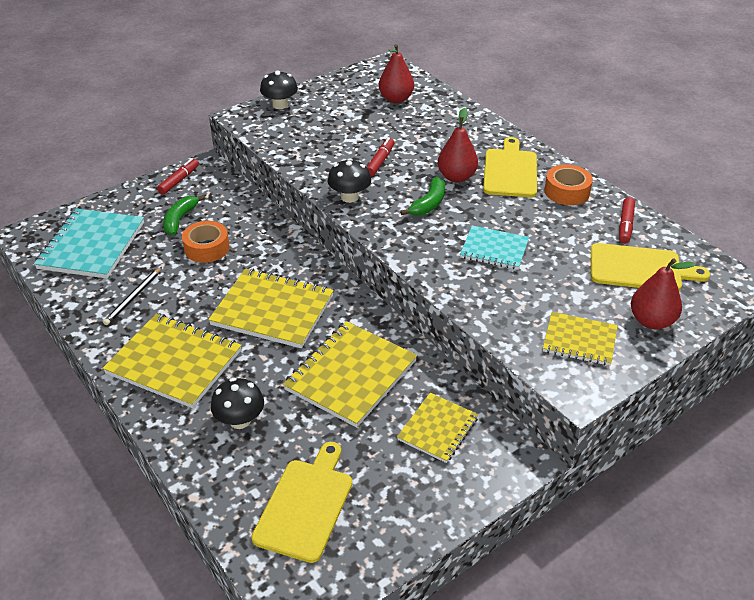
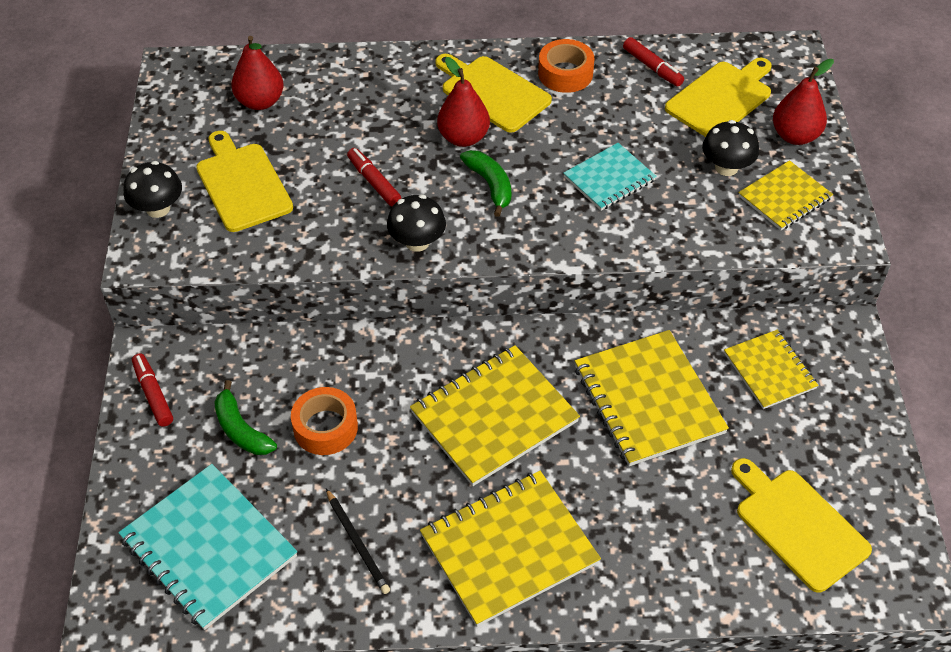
camera: 55 degrees left, 10 degrees up
(240, 420) = (645, 527): black mushroom -> black mushroom (726, 167)
(326, 121) = (242, 184): none -> yellow cutting board

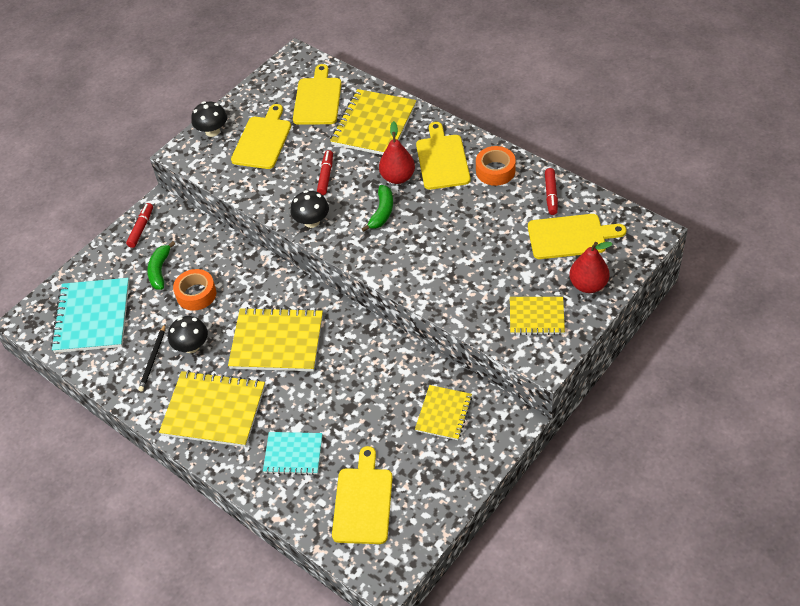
camera: 45 degrees right, 0 degrees up
(260, 102) = (317, 99): red pear -> yellow cutting board
(609, 179) = (449, 246): turquoise notebook -> turquoise notebook (293, 454)
(648, 400) = (361, 385): yellow notebook -> yellow notebook (374, 125)
(726, 167) = (523, 279): black mushroom -> black mushroom (191, 346)

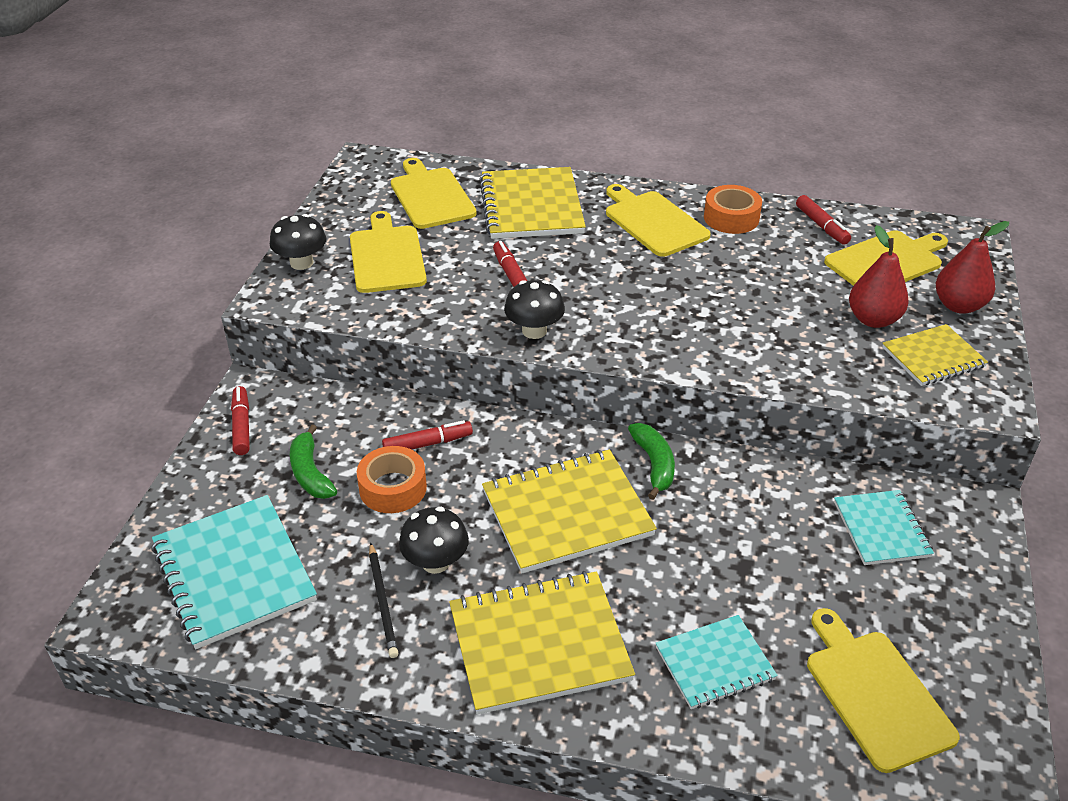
camera: 30 degrees left, 10 degrees down
(231, 272) = (428, 444): none -> red marker
(382, 212) = (624, 296): green banana -> green banana (654, 464)
(397, 177) = (612, 253): red pear -> red pear (873, 319)
(444, 413) = (881, 529): yellow notebook -> turquoise notebook

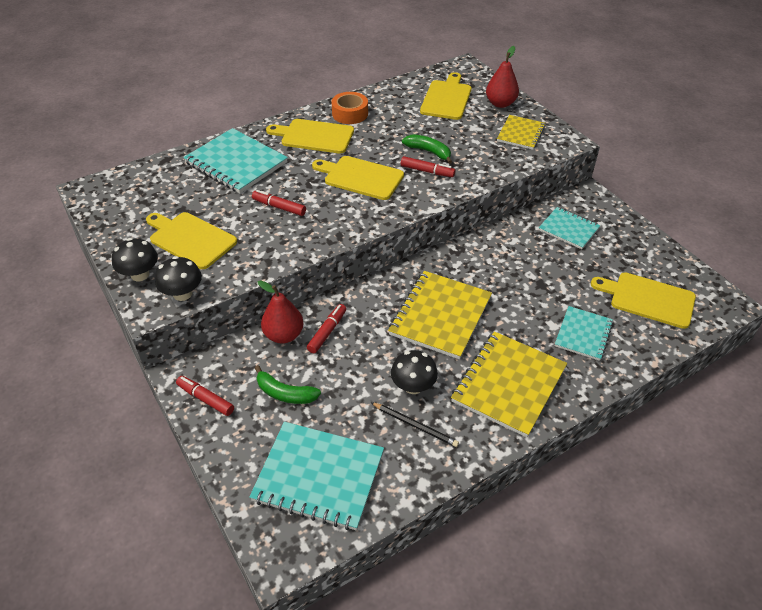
camera: 45 degrees left, 5 degrees up
(393, 488) = (341, 367): orange tape -> none
(431, 196) = (166, 189): yellow cutting board -> yellow cutting board (360, 177)
(531, 206) = (236, 163): yellow notebook -> turquoise notebook
(534, 331) = (333, 229): black mushroom -> black mushroom (182, 294)
(654, 464) = (447, 265): green banana -> green banana (429, 152)
(821, 226) = (396, 96): red marker -> red marker (427, 171)
(873, 319) = (476, 130): red pear -> red pear (284, 335)

